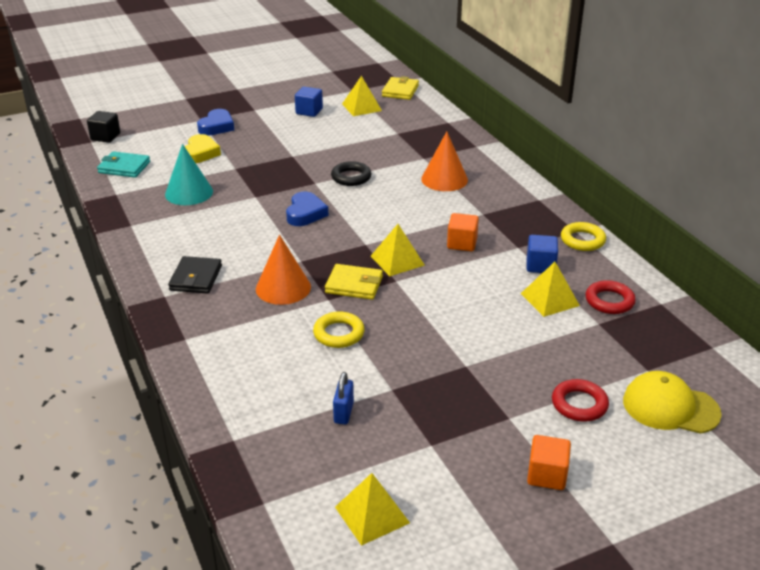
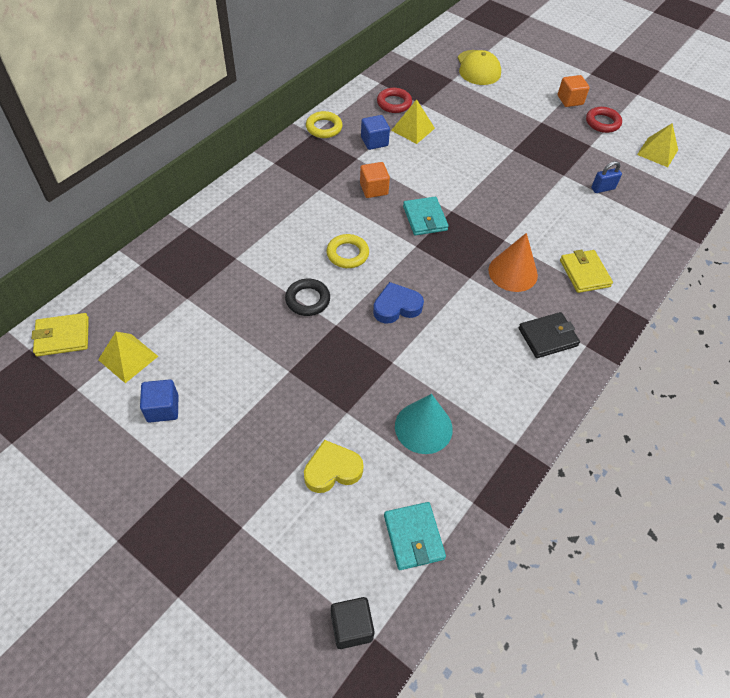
camera: 120 degrees left, 20 degrees up
(217, 126) = (253, 494): blue heart -> none
(339, 333) = (536, 218): yellow ring -> yellow ring (347, 254)
(354, 285) = (475, 232): yellow wallet -> yellow wallet (584, 273)
(397, 260) = (424, 218): yellow pyramid -> turquoise wallet
(444, 179) = (272, 230): orange cone -> none
(579, 404) = (506, 99): red ring -> red ring (602, 122)

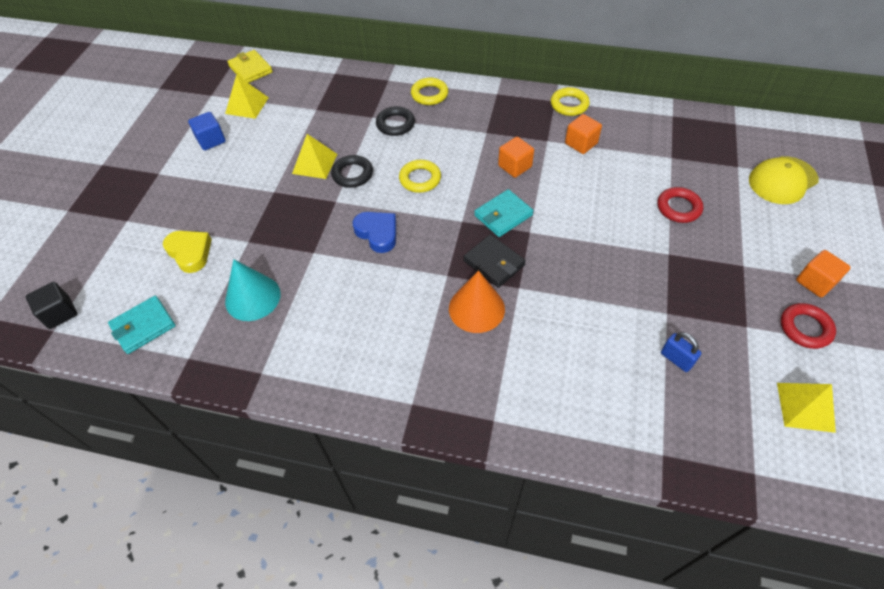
camera: 70 degrees right, 0 degrees up
(237, 206) = (429, 94): none -> yellow ring
(260, 245) = (395, 124): none -> black ring
(374, 141) = (581, 143): blue cube -> orange cube
(394, 103) = (651, 137): red ring -> red ring (678, 208)
(413, 129) = (625, 163): yellow pyramid -> yellow pyramid (314, 163)
(548, 337) = (405, 364): black wallet -> black wallet (494, 263)
(584, 273) = (518, 375): yellow wallet -> none

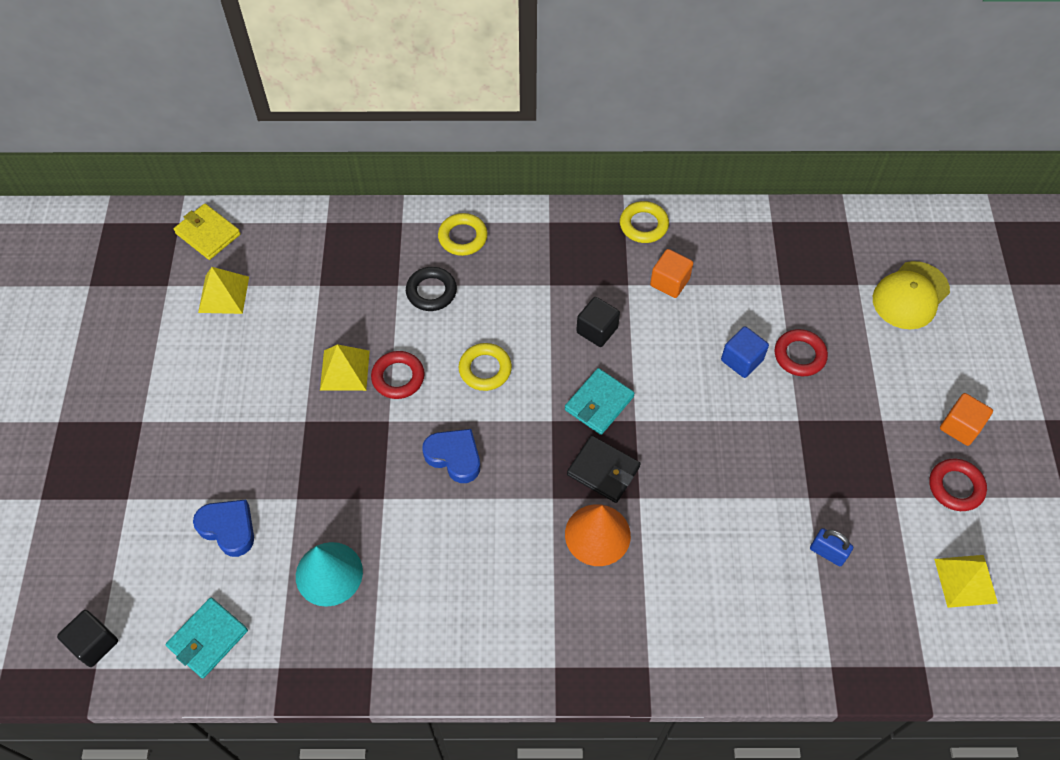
camera: 15 degrees left, 5 degrees up
(190, 252) = (228, 528): yellow heart -> blue heart
(211, 140) = (194, 358): blue cube -> blue cube (742, 360)
(352, 174) = (398, 377): black ring -> red ring
(515, 166) = (597, 330): orange cube -> black cube

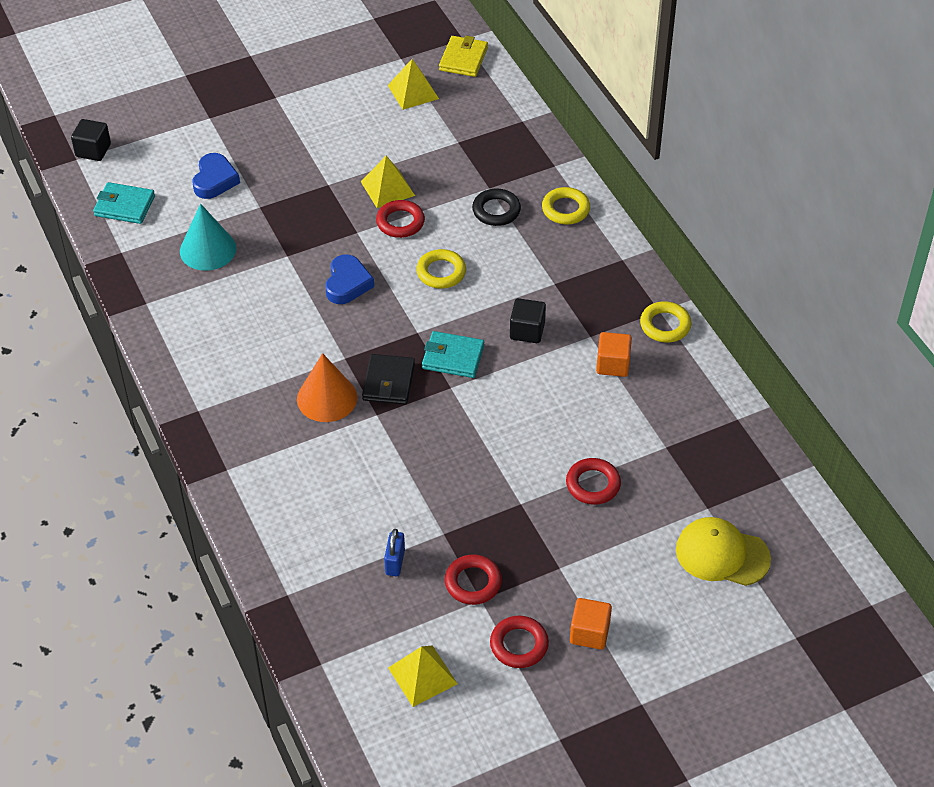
camera: 65 degrees right, 10 degrees down
(742, 360) = (560, 443): blue cube -> none
(874, 496) = (473, 582): none -> red ring

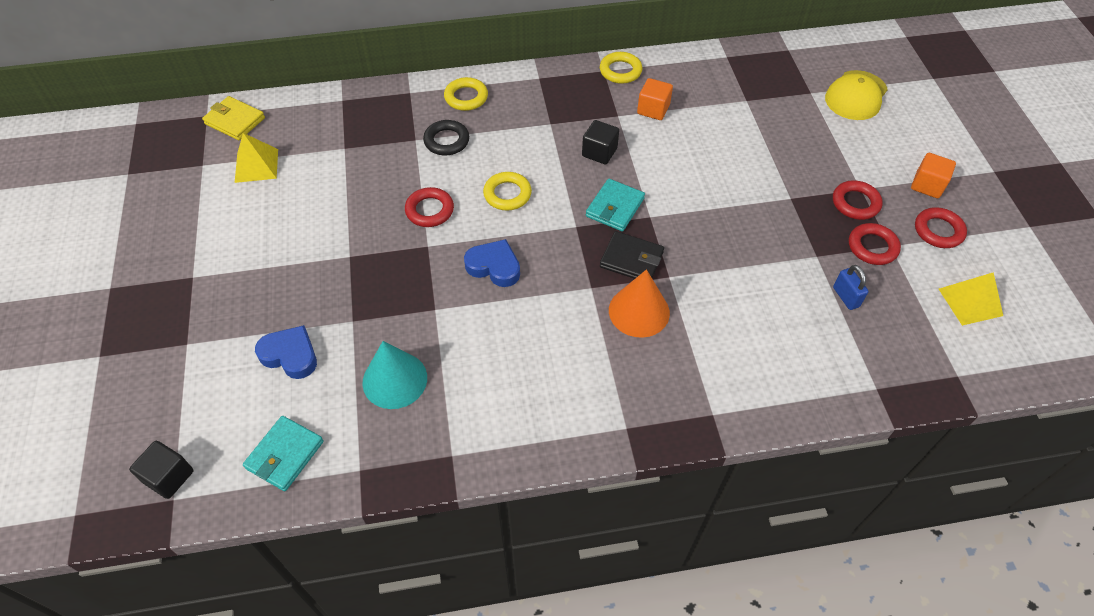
camera: 75 degrees left, 5 degrees up
(387, 188) = (379, 211): yellow pyramid -> none
(395, 562) = (846, 297): blue padlock -> blue padlock turned 45 degrees clockwise
(593, 484) = (777, 150): red ring -> red ring (855, 203)

